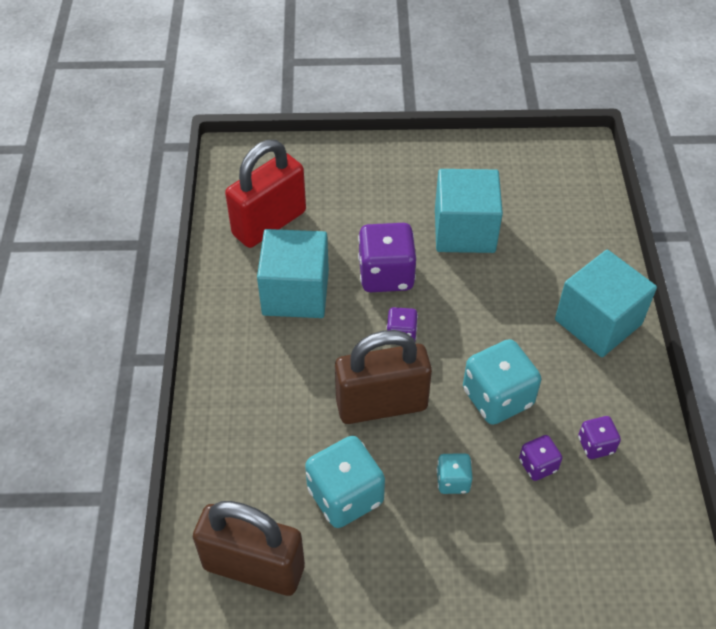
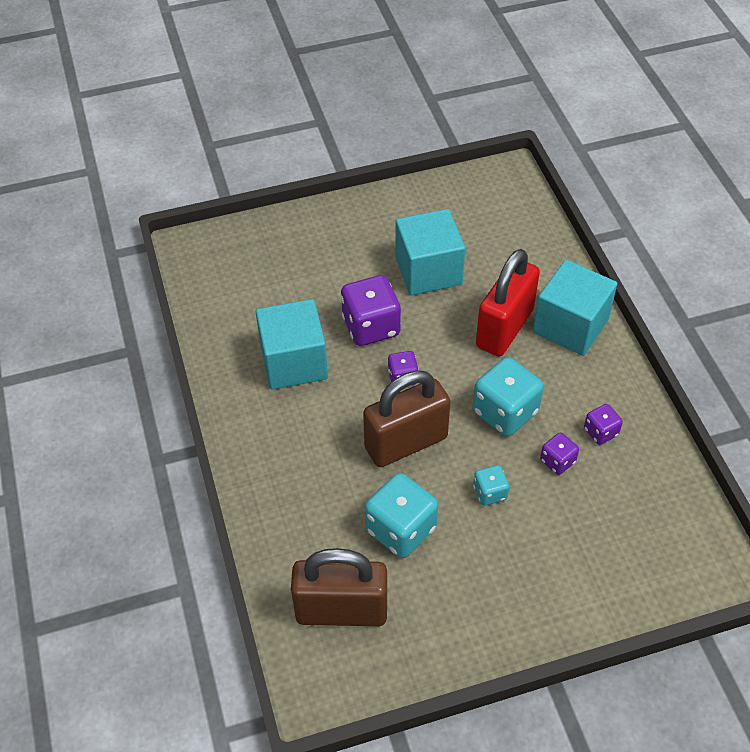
camera: 15 degrees left, 0 degrees up
(269, 223) = (246, 303): red padlock -> red padlock (504, 328)

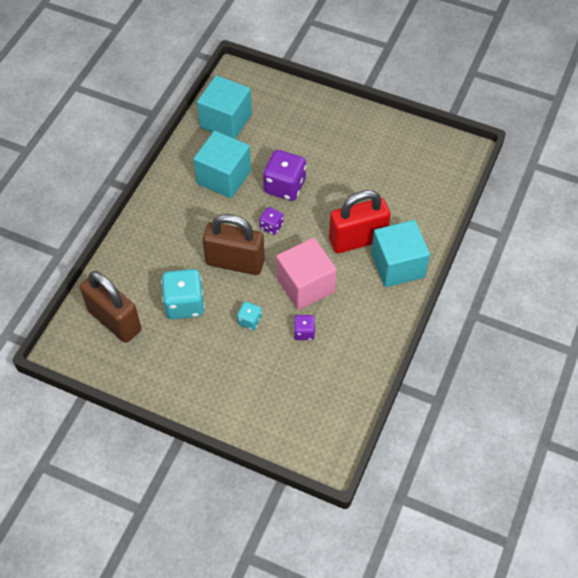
camera: 40 degrees right, 5 degrees up
(428, 270) = (351, 176): turquoise cube -> turquoise cube (226, 121)
(505, 412) = (305, 285): turquoise dice -> pink cube
(600, 432) = (346, 335): purple dice -> none

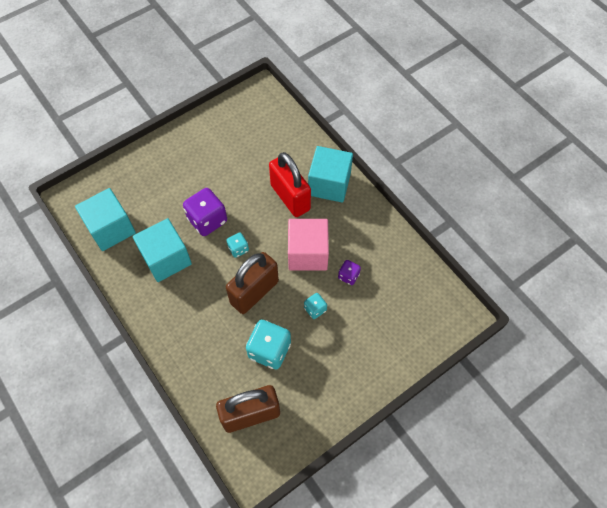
camera: 60 degrees left, 5 degrees up
(271, 226) = (238, 249): purple dice -> turquoise dice
(357, 239) = (290, 197): red padlock -> red padlock turned 45 degrees counterclockwise

